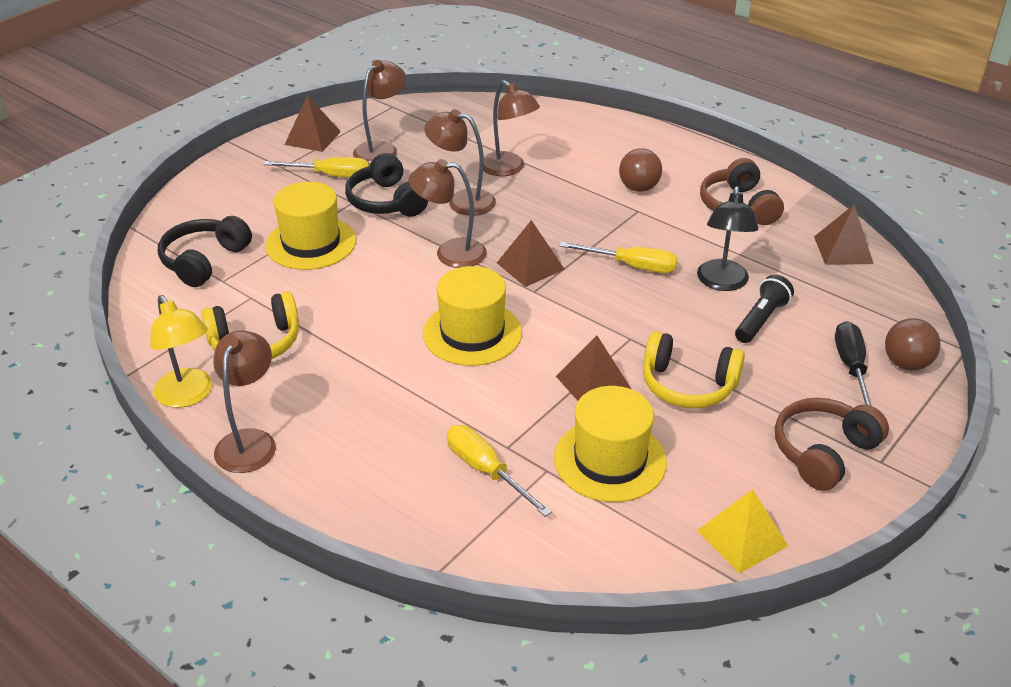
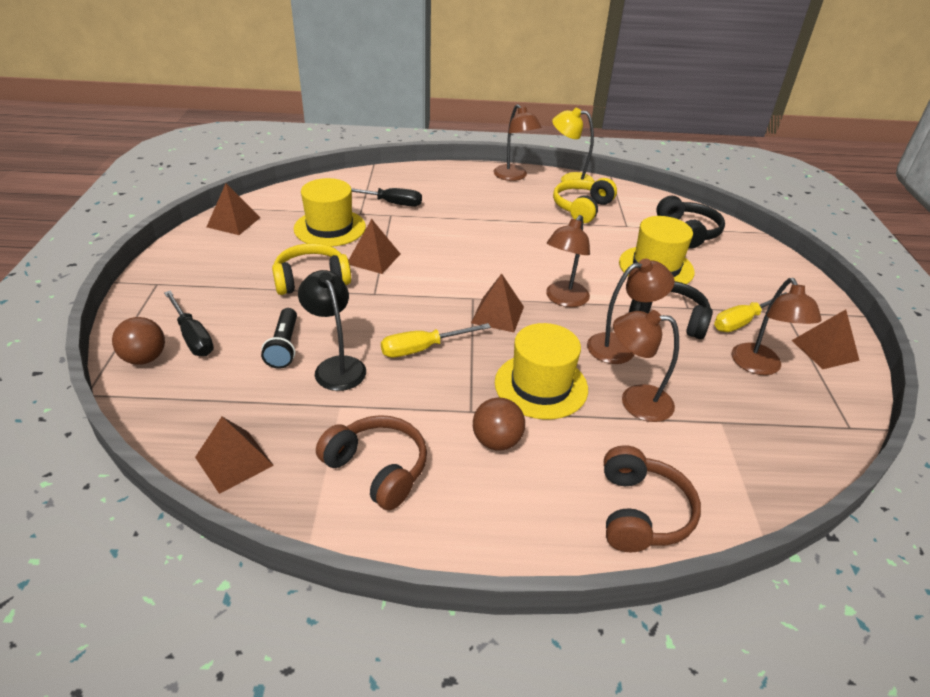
camera: 140 degrees right, 0 degrees up
(450, 253) = (563, 299): brown lamp -> brown lamp turned 150 degrees clockwise
(472, 333) = (477, 256): yellow hat -> yellow hat (541, 385)
(486, 471) = (390, 203): yellow screwdriver -> black screwdriver
(742, 538) = (233, 222): yellow pyramid -> brown pyramid
(823, 452) = (199, 275): brown headphones -> brown headphones (641, 512)

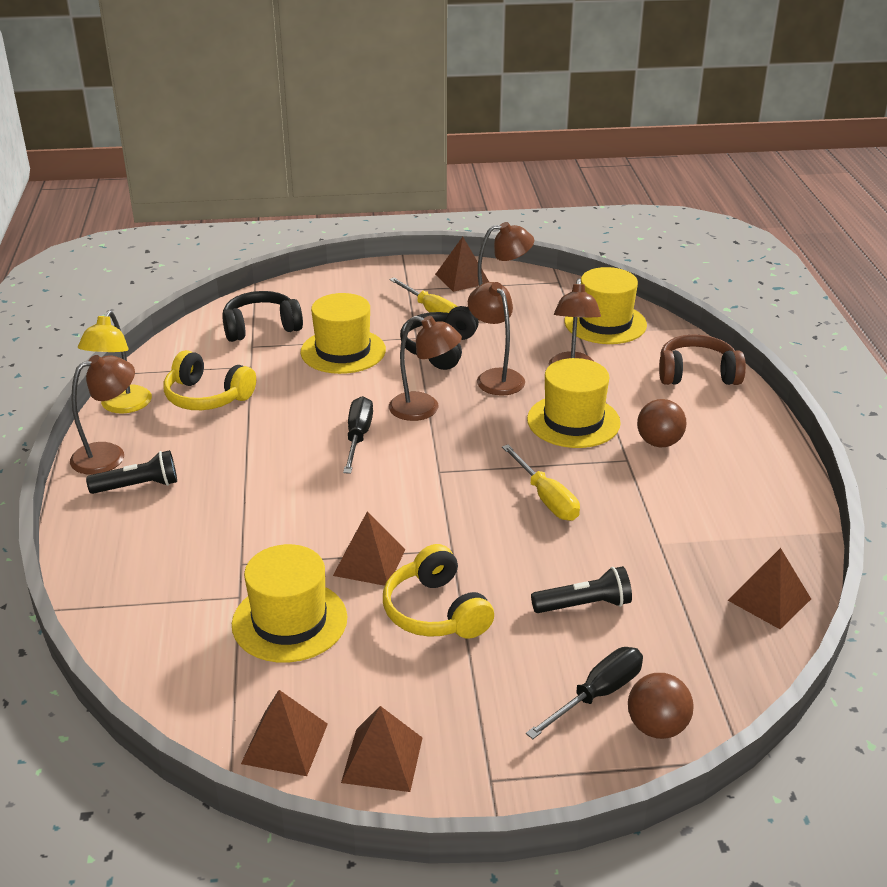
camera: 95 degrees left, 5 degrees down
(336, 366) = (601, 556): black lamp -> none
(377, 469) = (727, 506): brown headphones -> none
(390, 203) = (202, 569): black screwdriver -> black screwdriver (358, 437)
(478, 185) = (138, 486): none -> black flashlight
(497, 314) = (466, 452): brown pyramid -> brown pyramid (382, 759)
(752, 450) = (605, 323): none -> yellow hat

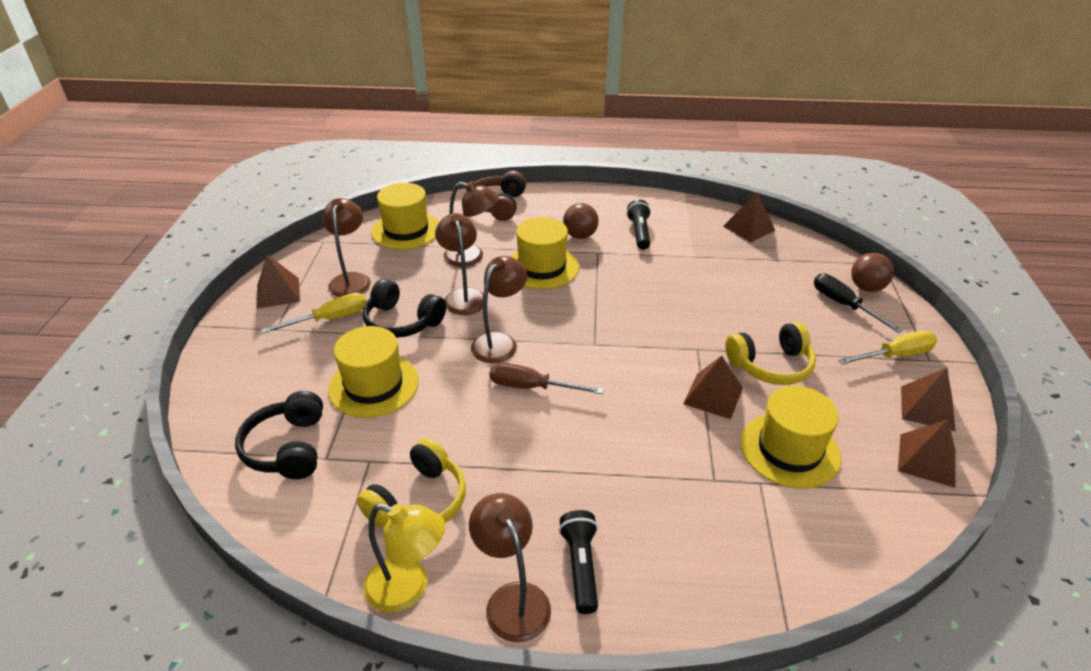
camera: 80 degrees left, 5 degrees up
(358, 437) = (531, 387): black screwdriver -> brown screwdriver
(495, 377) = (463, 296): brown lamp -> brown lamp turned 90 degrees clockwise
(546, 498) = (639, 295): yellow screwdriver -> yellow screwdriver (895, 355)
(584, 605) = (759, 296): black flashlight -> black flashlight (639, 233)

